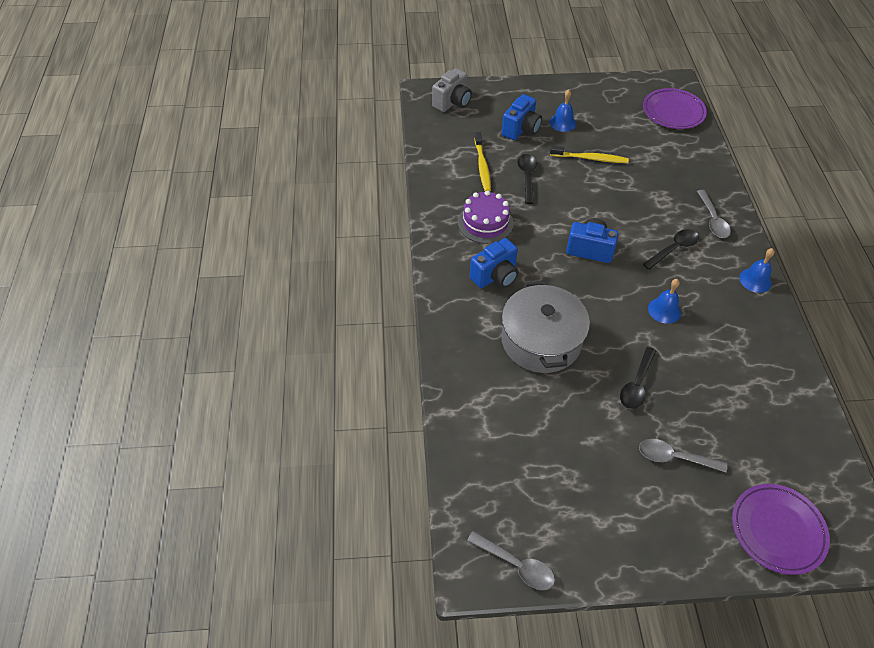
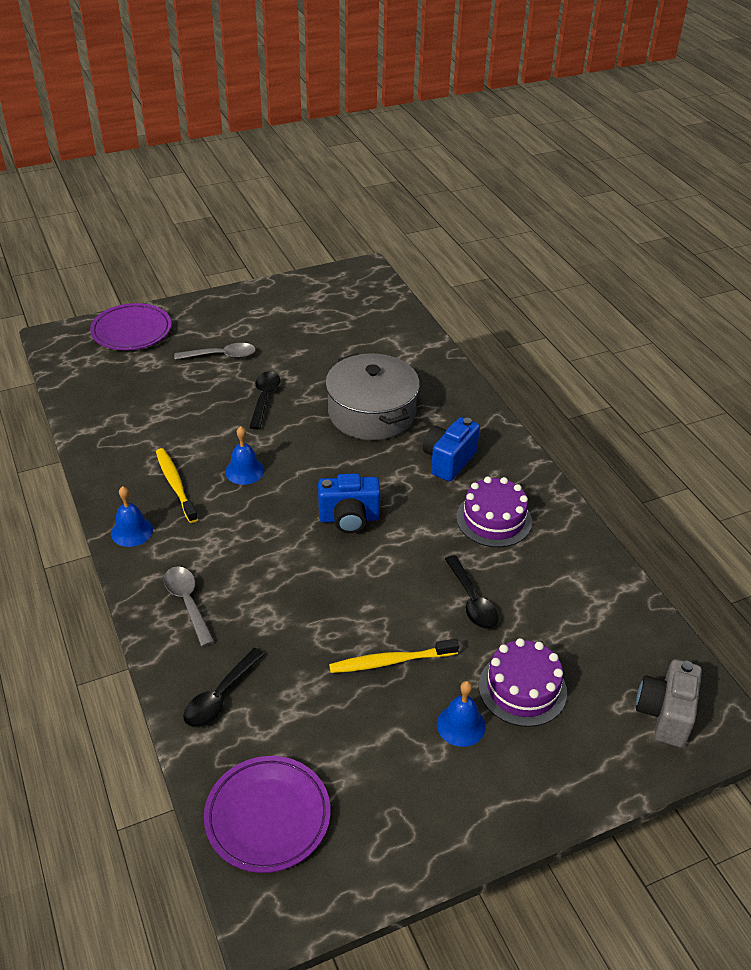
camera: 160 degrees right, 10 degrees down
(482, 166) = (544, 602): yellow toothbrush -> yellow toothbrush (175, 485)
(516, 565) = (335, 278): grey spoon -> none
(521, 129) = (522, 689): blue camera -> purple cake
(673, 249) = (240, 546): black spoon -> black spoon (220, 696)

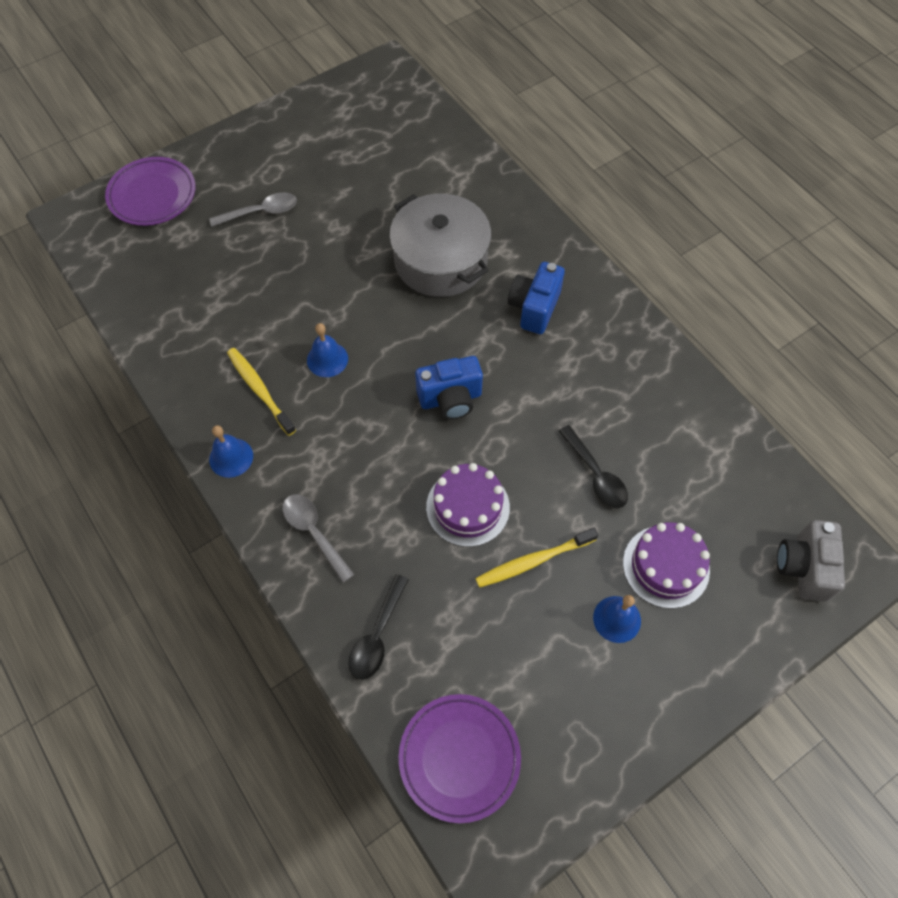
camera: 10 degrees left, 20 degrees up
(264, 398) = (323, 261): black spoon -> none
(494, 519) = (595, 372): purple cake -> purple cake (468, 507)

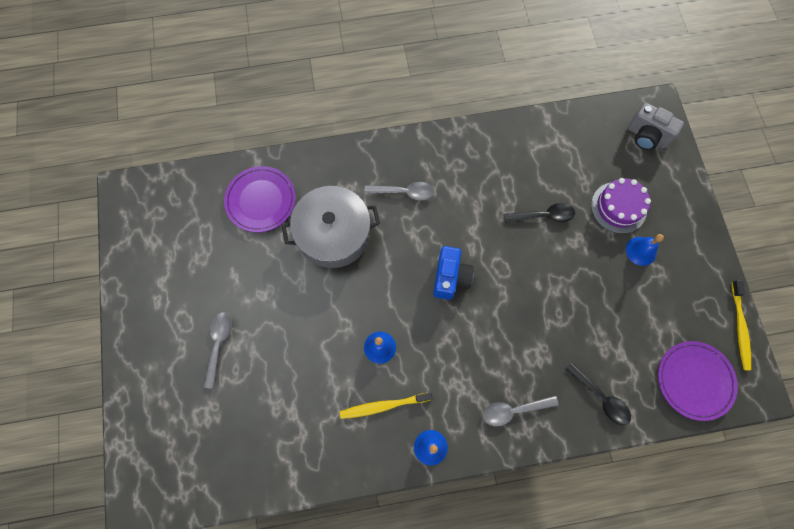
camera: 65 degrees left, 10 degrees up
(152, 195) = (152, 426): purple plate -> purple plate (261, 201)
(468, 507) = (534, 303): purple cake -> none
(533, 561) = (587, 280): yellow toothbrush -> yellow toothbrush (739, 327)
(534, 308) = (404, 192): blue camera -> grey spoon

